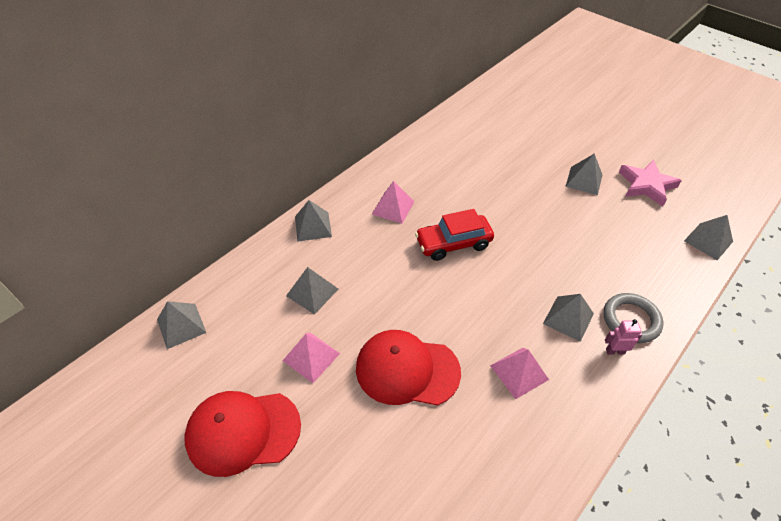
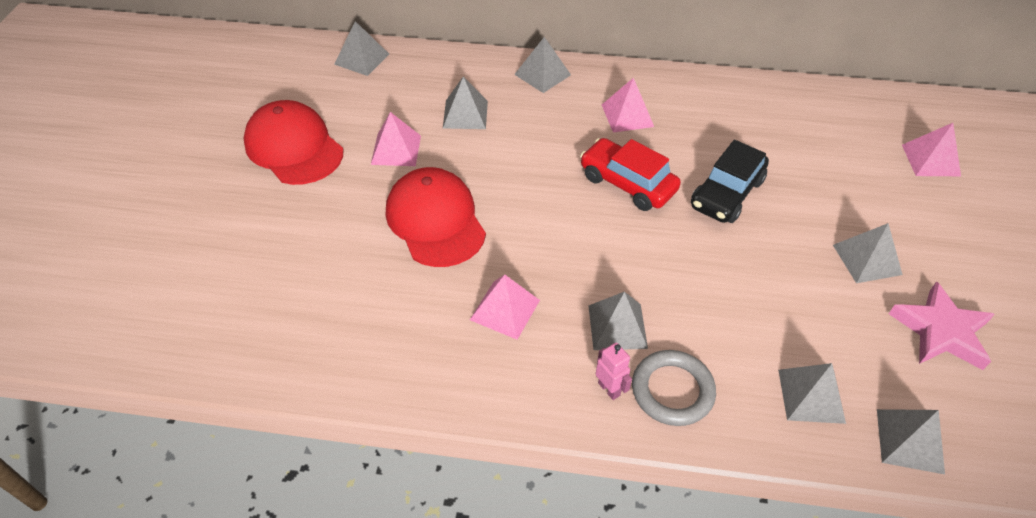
camera: 55 degrees right, 0 degrees up
(496, 204) = (726, 194): none -> black car
(531, 113) = (930, 160): none -> pink pyramid
(663, 261) = (811, 396): none -> grey pyramid

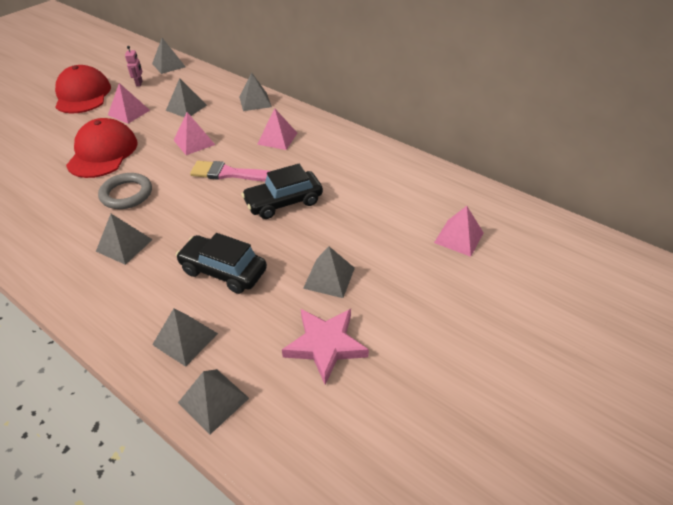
camera: 30 degrees right, 5 degrees down
(505, 310) = (78, 210): pink pyramid -> pink pyramid (194, 142)
(609, 389) = (76, 275): pink robot -> pink robot (139, 83)
(627, 183) = (229, 174): red car -> pink brush
(672, 390) = (108, 293): grey ring -> grey ring (126, 194)
(760, 303) = (223, 271): none -> black car

